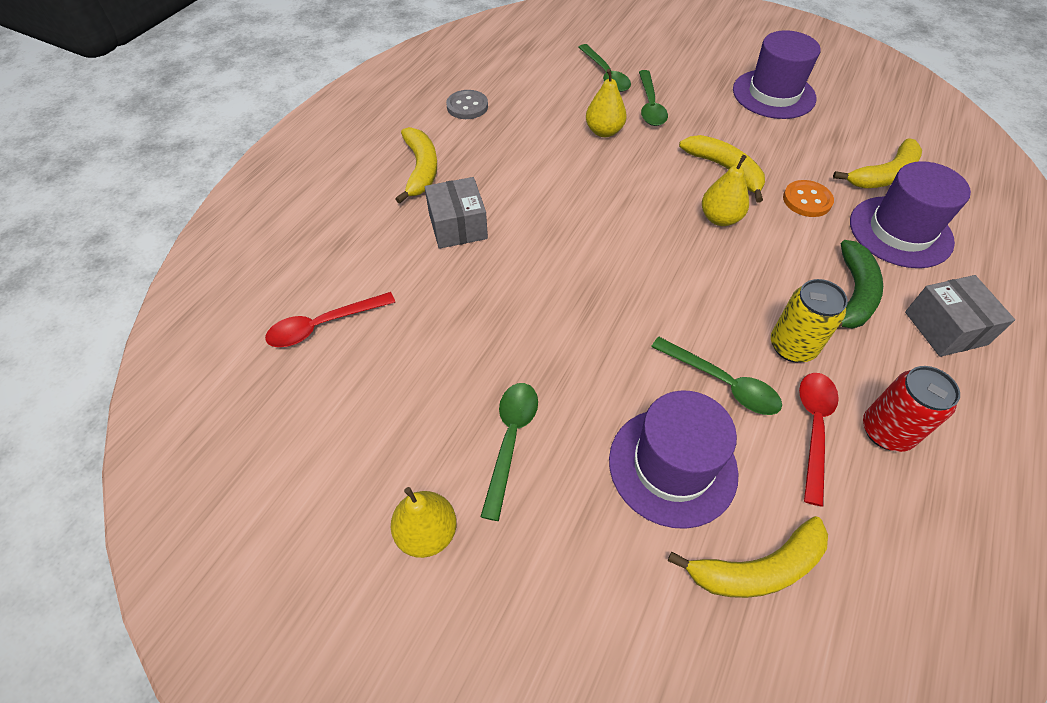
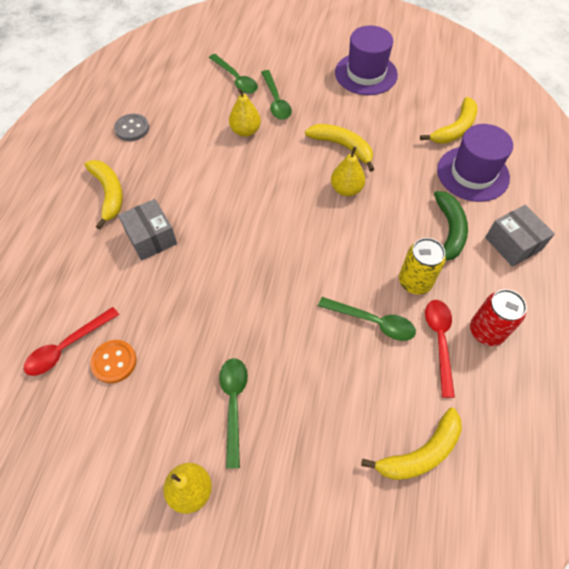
camera: 15 degrees left, 5 degrees up
(672, 466) = (351, 394): purple hat -> none
(807, 200) = (405, 161): orange button -> orange button (114, 362)

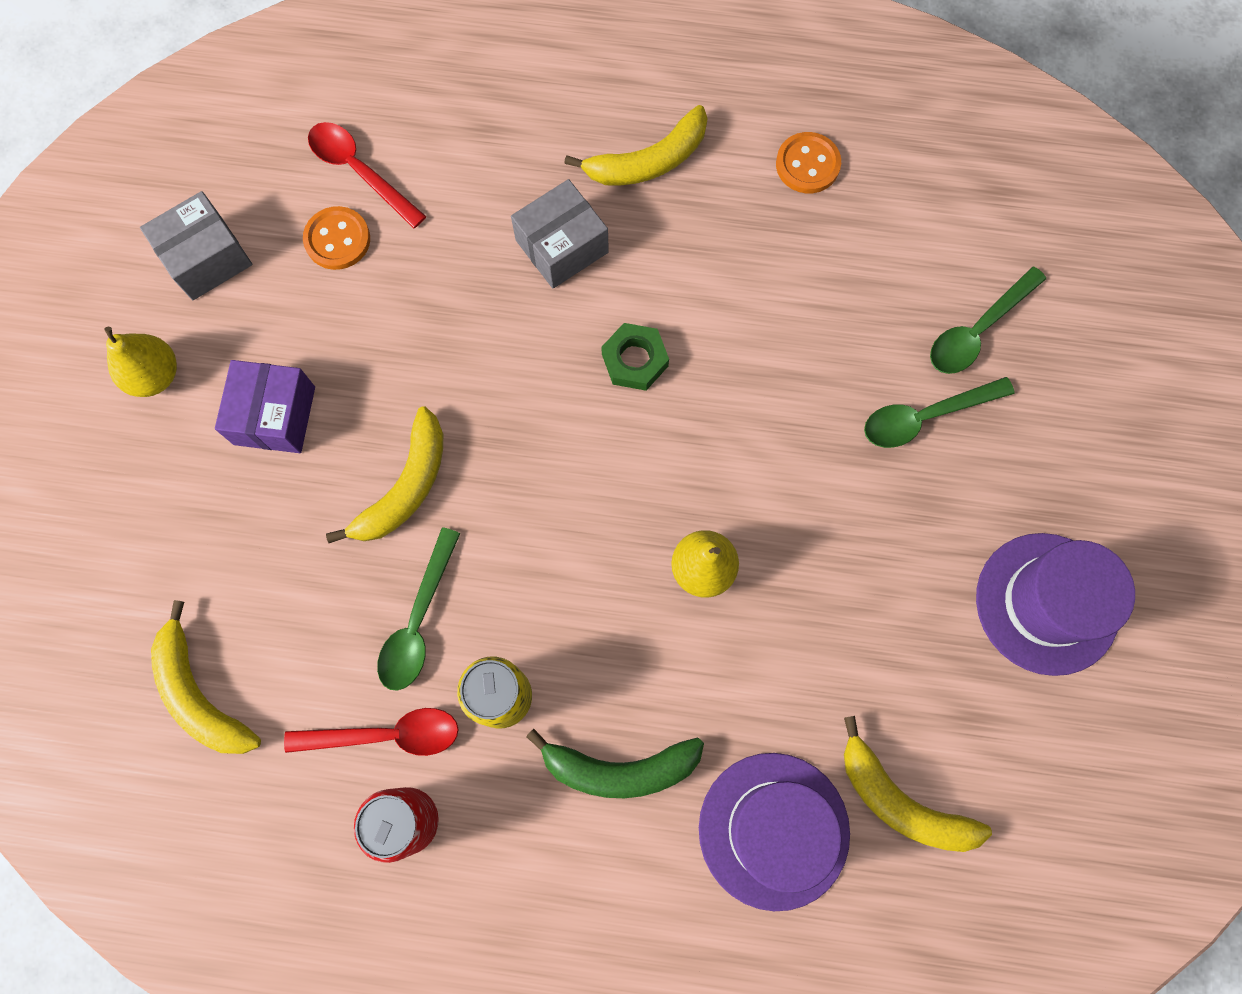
camera: 85 degrees right, 15 degrees up
(132, 128) = (807, 164): grey button -> orange button
(228, 209) = (635, 360): none -> green nut
(233, 404) = (275, 415): green spoon -> purple box
(245, 131) = (830, 367): yellow pear -> none
(342, 147) = (814, 558): yellow banana -> yellow banana (406, 486)
(513, 244) = (600, 895): grey box -> grey box (206, 258)

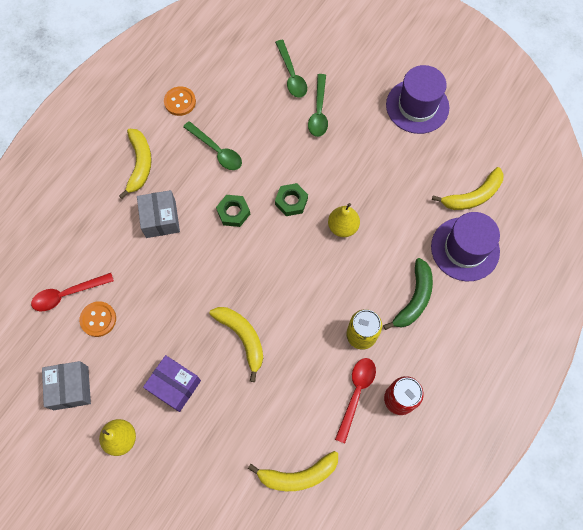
camera: 65 degrees left, 5 degrees down
(418, 621) = (310, 358): green spoon -> green spoon (217, 151)
(708, 451) = (291, 201): none -> green nut

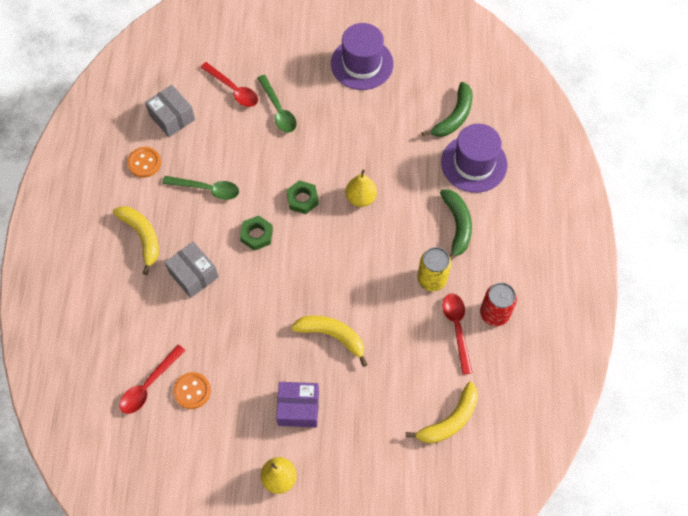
camera: 30 degrees left, 5 degrees down
(71, 388) = (205, 462): grey box -> grey box (172, 117)
(291, 75) = (233, 89): green spoon -> red spoon
(473, 196) = (454, 116): yellow banana -> green banana

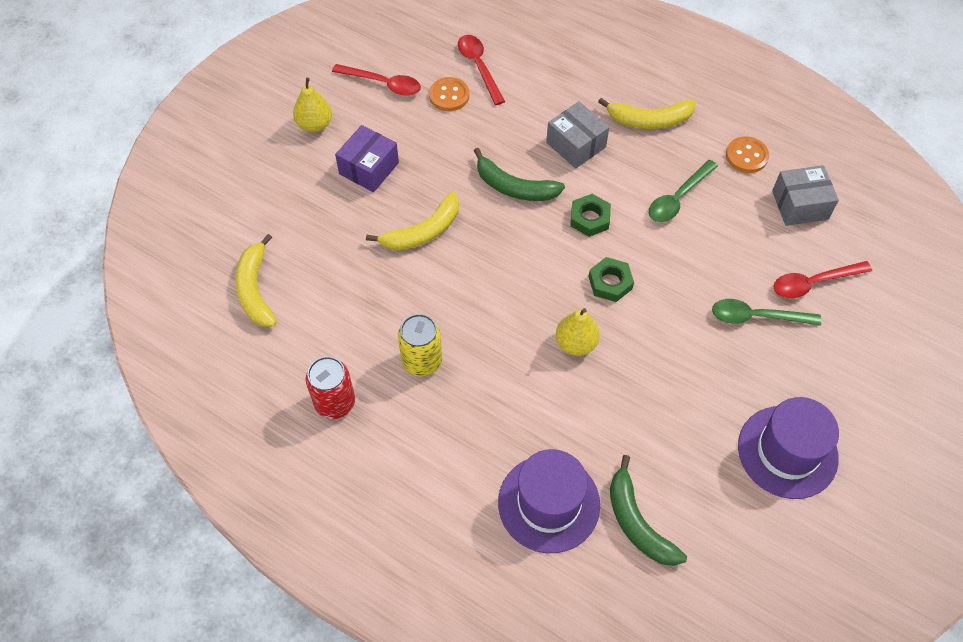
camera: 120 degrees right, 5 degrees down
(193, 275) = (576, 145): grey box -> grey box turned 60 degrees clockwise
(457, 226) = (472, 429): green banana -> green banana (514, 187)
(457, 328) = (346, 353): red spoon -> red spoon (383, 84)

